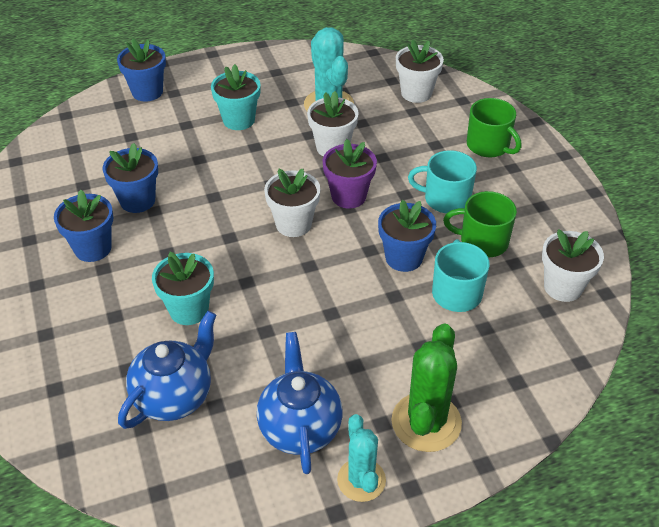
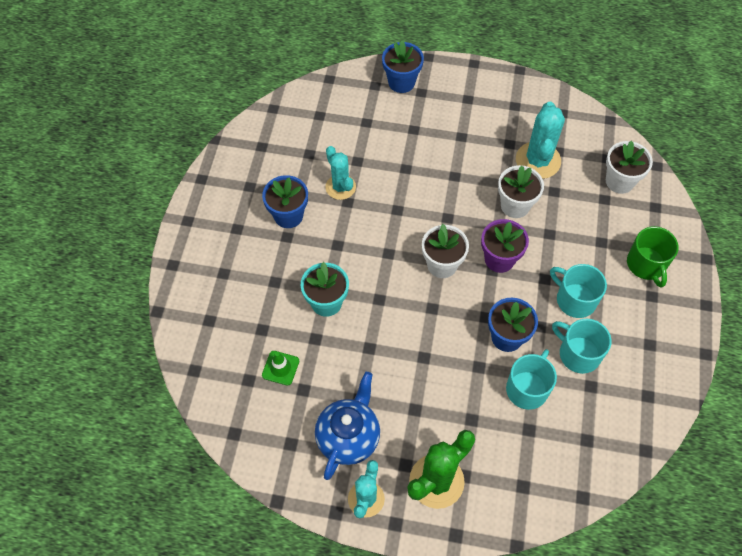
camera: 30 degrees right, 15 degrees up
(137, 200) = (340, 187): blue flower pot -> turquoise cactus
(174, 397) = (280, 368): blue teapot -> green traffic cone
(238, 120) = (457, 143): turquoise flower pot -> none
(482, 241) = (578, 353): green mug -> turquoise mug
(563, 287) = (614, 427): white flower pot -> none

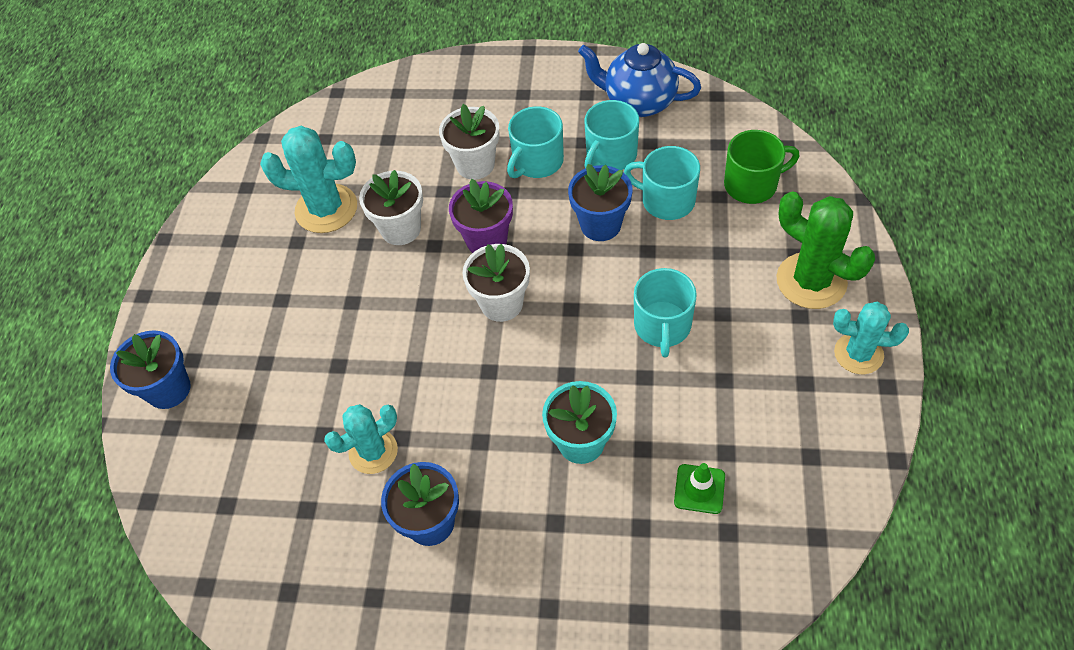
camera: 90 degrees left, 5 degrees down
(348, 437) = (781, 385): blue teapot -> blue teapot (638, 102)
(409, 366) = (662, 326): none -> turquoise mug
(619, 181) = (360, 126): white flower pot -> white flower pot (475, 165)
(646, 264) = (481, 99): green mug -> green mug (752, 184)

